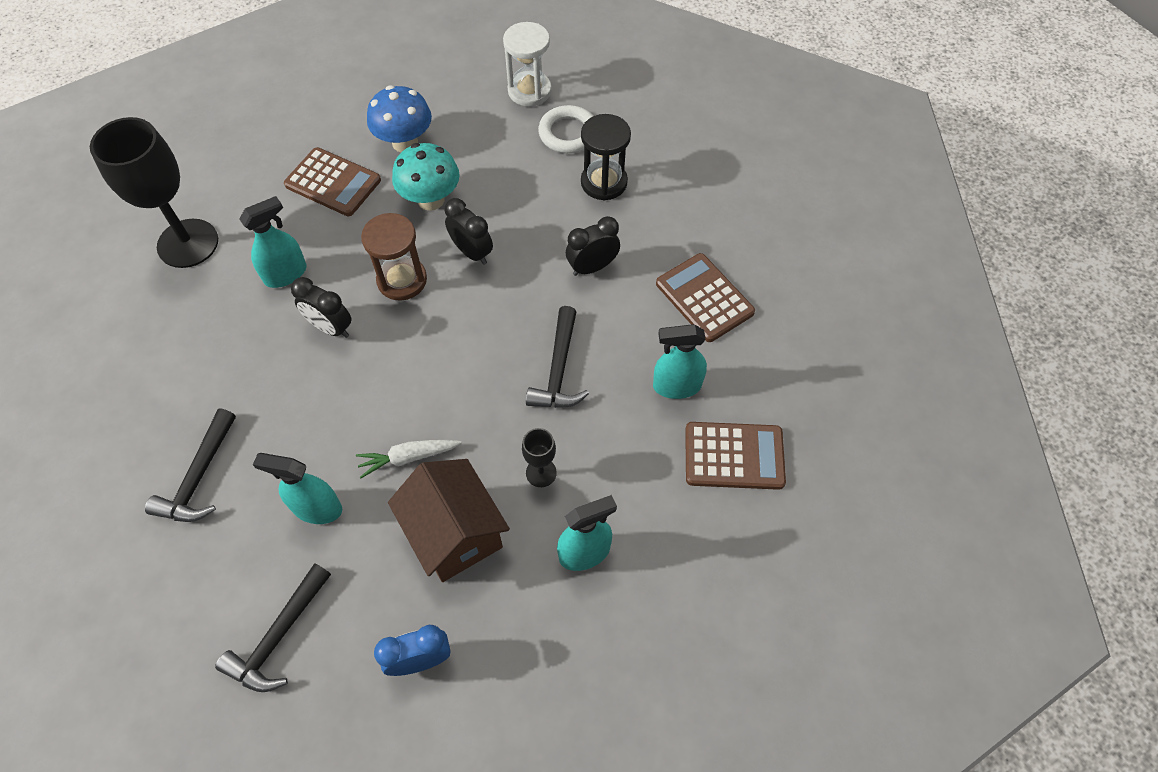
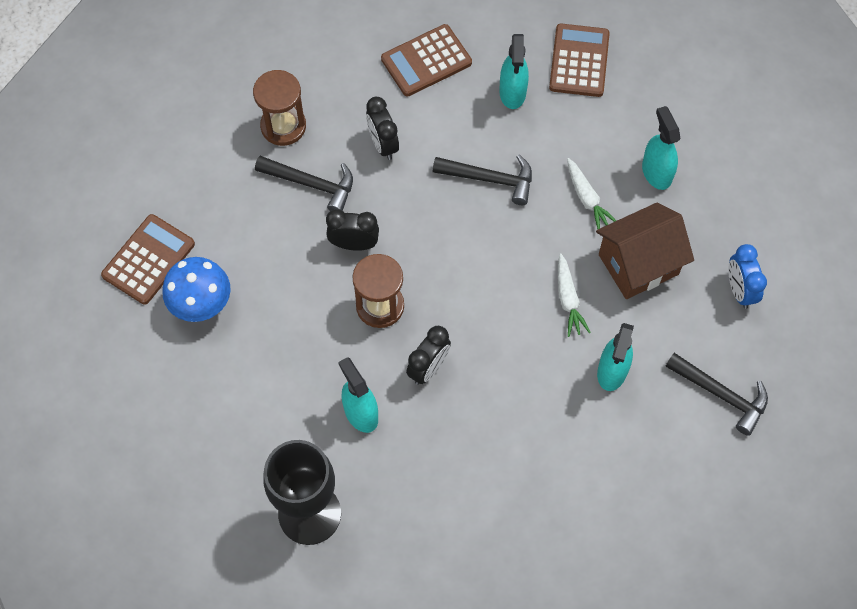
camera: 85 degrees left, 5 degrees up
(199, 477) = (578, 472): black hammer -> black hammer (311, 184)
(333, 183) = (247, 374): brown calculator -> brown calculator (148, 260)
(431, 200) = (283, 280): turquoise mushroom -> none
(472, 252) = (354, 244): black clock -> black clock turned 45 degrees clockwise
(529, 91) = (148, 183): white hourglass -> none
(541, 473) = (587, 199): black goblet -> white carrot
(568, 133) = (214, 152): white ring -> none
(604, 182) = (283, 126): black hourglass -> brown hourglass

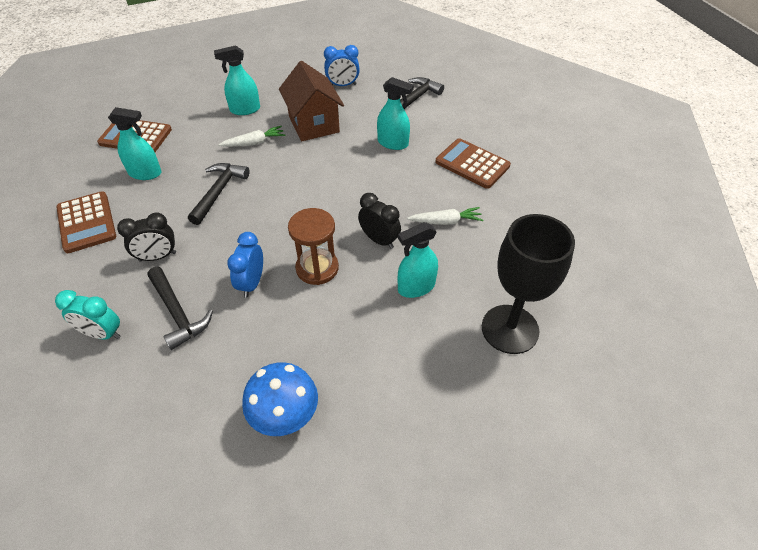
camera: 85 degrees left, 15 degrees down
(148, 260) = (217, 473): brown calculator -> brown calculator (472, 164)
(283, 126) = (102, 333): brown hourglass -> turquoise clock
(311, 184) = (177, 313): black hammer -> black hammer turned 120 degrees clockwise
(354, 244) = (252, 283): black clock -> blue clock
(568, 299) = (334, 159): white carrot -> white carrot (446, 221)

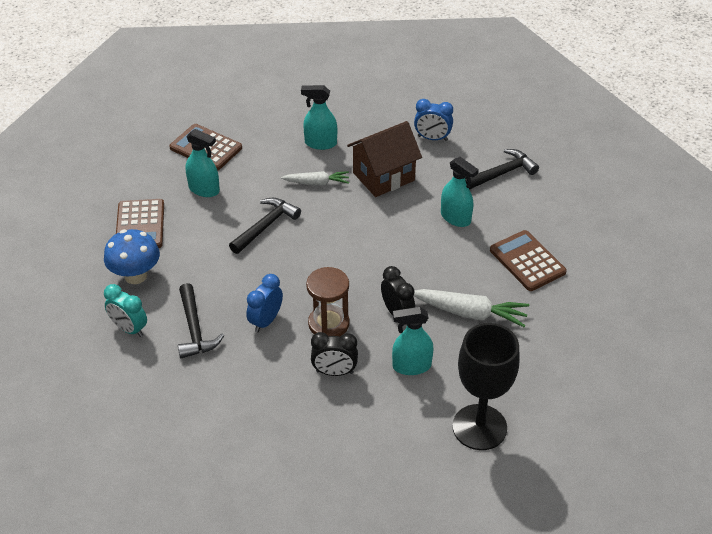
camera: 20 degrees right, 5 degrees down
(157, 257) = (192, 274): black clock -> black clock (334, 372)
(285, 416) = (254, 438): blue mushroom -> blue mushroom (135, 275)
(314, 124) = (383, 176): brown house -> brown house turned 60 degrees clockwise
(446, 221) = (470, 313): white carrot -> white carrot, size x1.56

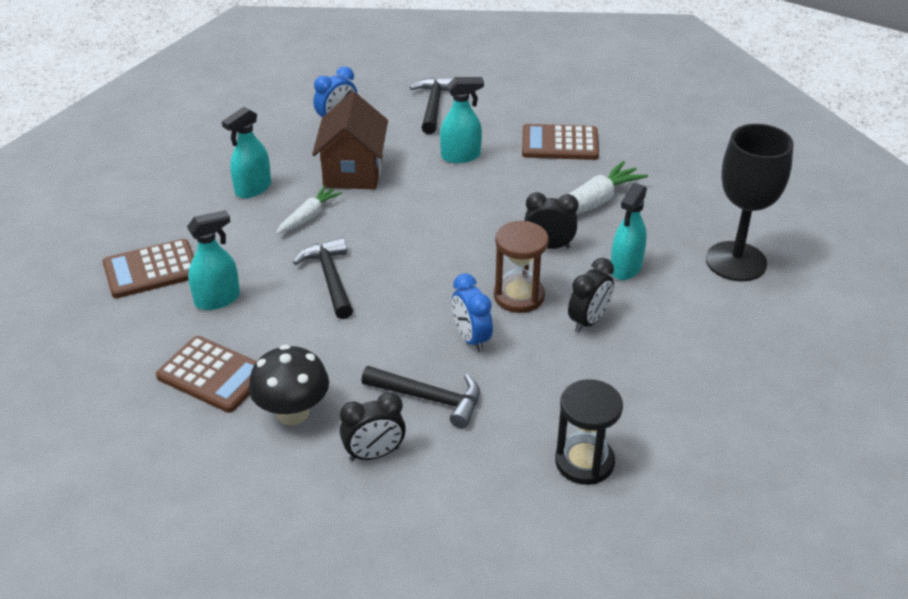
camera: 55 degrees left, 5 degrees down
(129, 329) = (374, 454): turquoise clock -> black clock
(135, 275) = (293, 413): blue mushroom -> black mushroom
(195, 432) = (584, 462): none -> black hourglass

